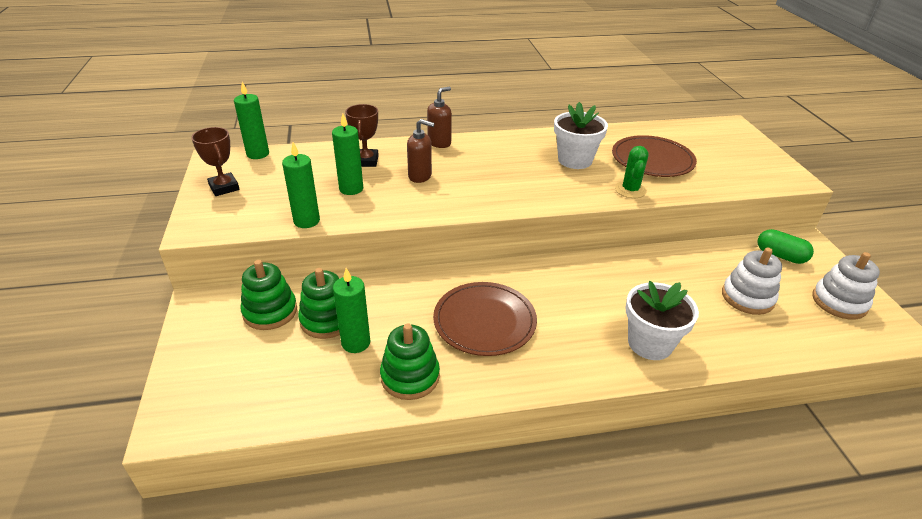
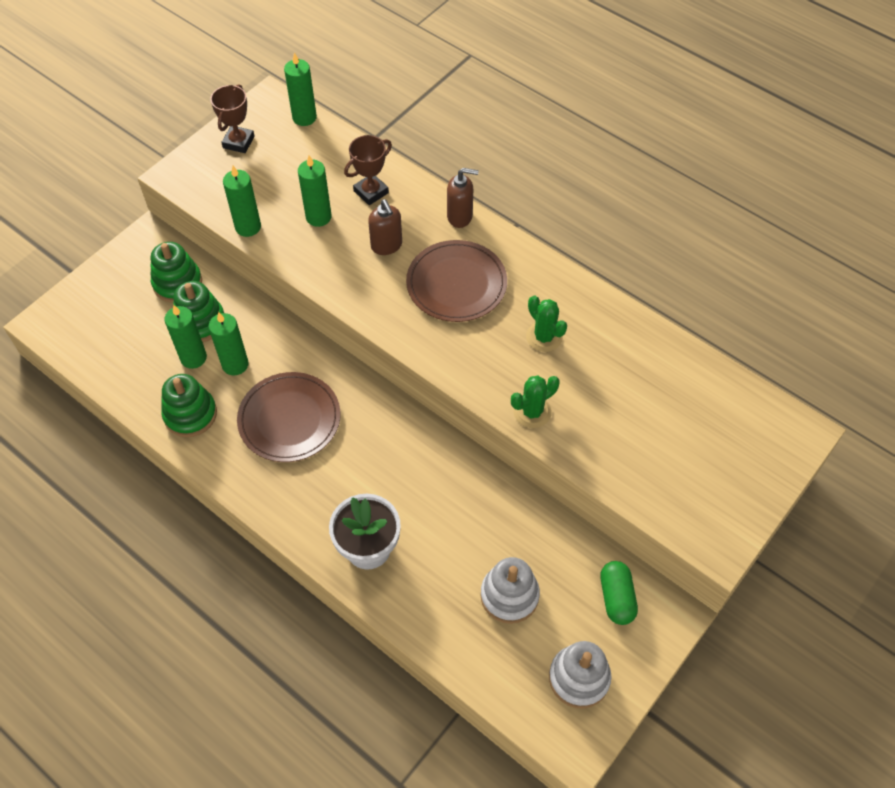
camera: 50 degrees right, 20 degrees up
(395, 322) = (235, 364): none -> green candle
(575, 160) = (544, 337): white flower pot -> green cactus
(652, 160) = (619, 399): brown plate -> brown plate (456, 284)

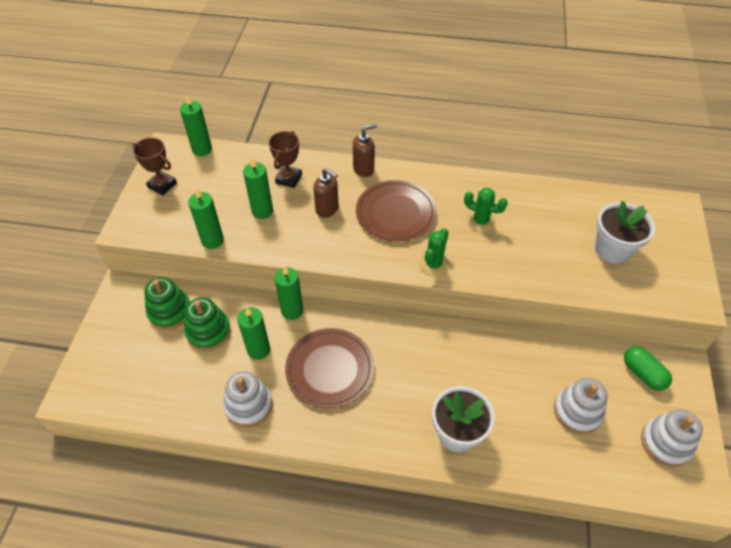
camera: 30 degrees left, 5 degrees down
(190, 414) = (249, 405): green stacking toy -> white stacking toy
(193, 358) = (221, 361): green candle -> green candle (292, 311)
(238, 142) = (162, 185): brown trophy -> brown trophy turned 45 degrees counterclockwise
(532, 412) = (513, 273): green cactus -> green cactus (433, 264)
(670, 442) = (612, 250): none -> white flower pot

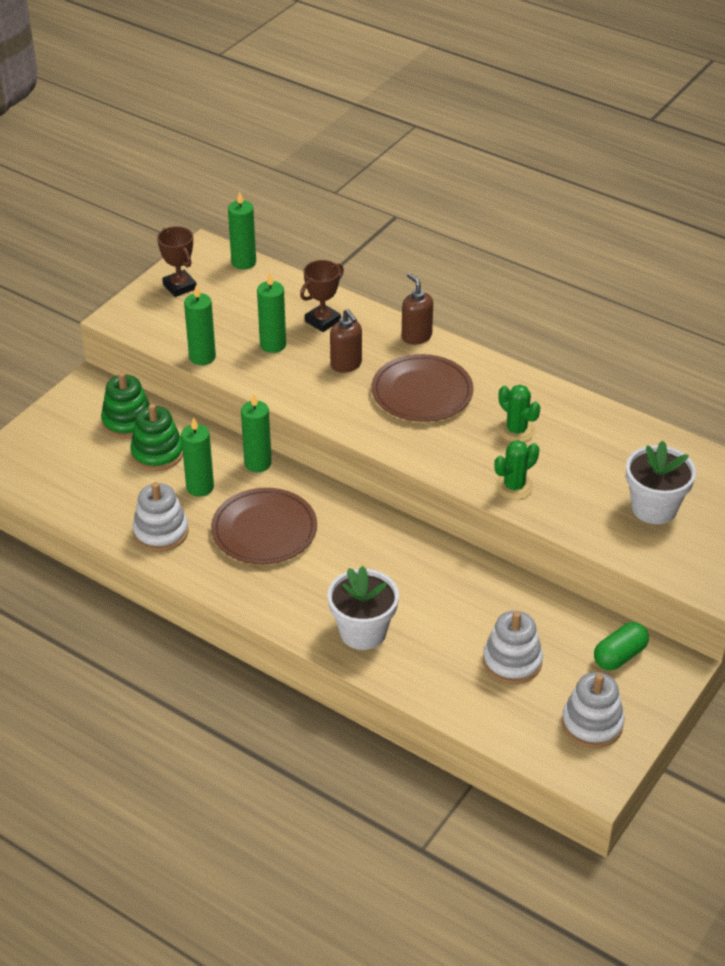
camera: 25 degrees right, 10 degrees down
(364, 169) = (416, 336): brown soap dispenser -> brown soap dispenser turned 120 degrees counterclockwise
(433, 264) = (429, 455): green cactus -> green cactus (514, 486)
(643, 374) = (619, 656): green capsule -> green capsule turned 60 degrees clockwise

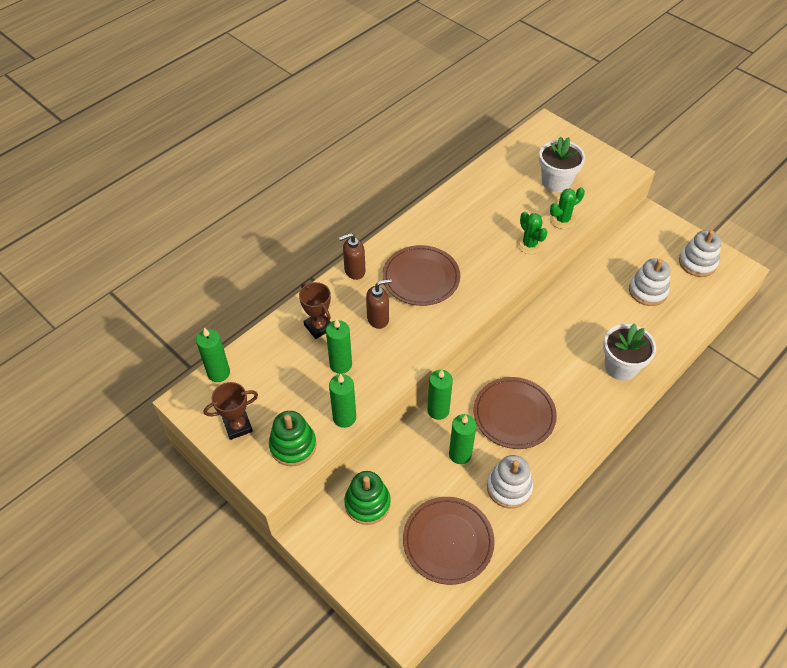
camera: 80 degrees left, 10 degrees up
(88, 488) = (448, 541): none -> brown plate
(157, 453) = (413, 483): green stacking toy -> green stacking toy (293, 445)
(516, 430) = (472, 233): green cactus -> green cactus (562, 220)
(619, 656) = (643, 239): green capsule -> none

